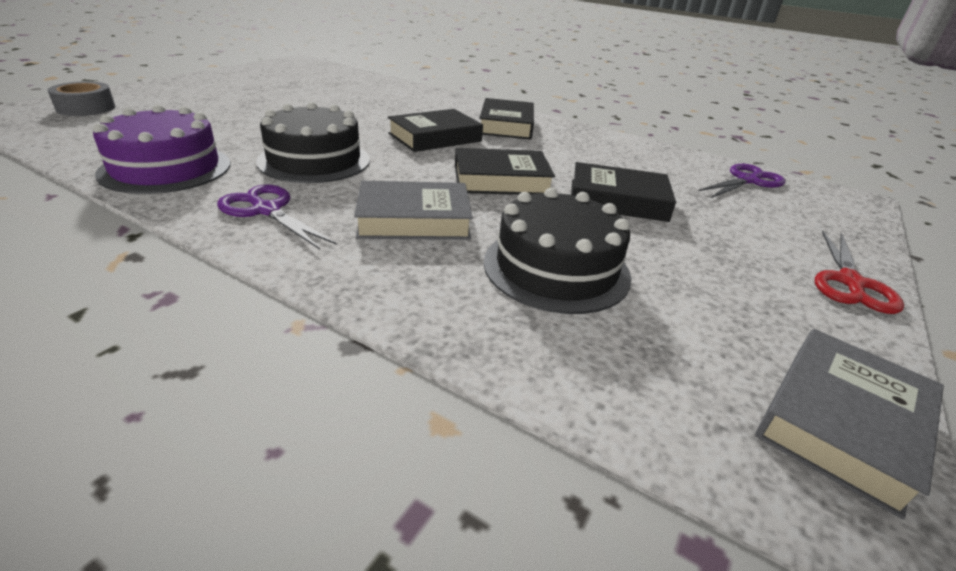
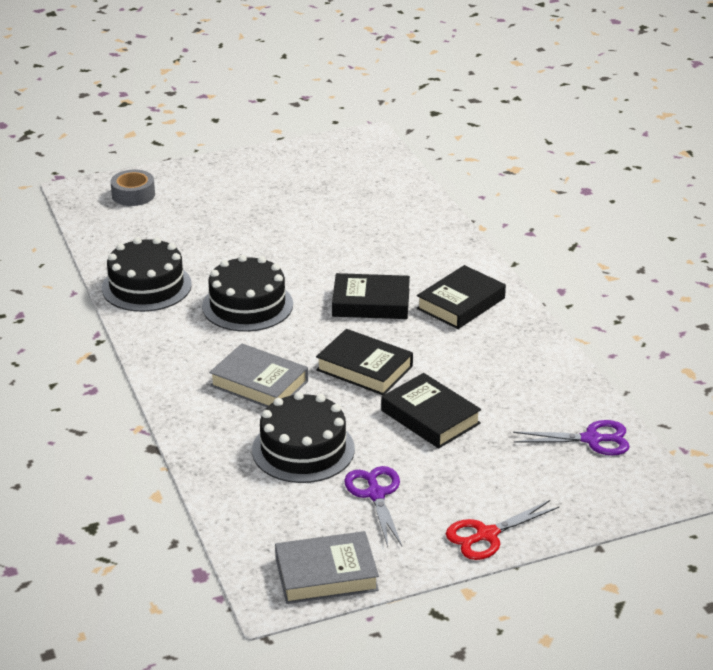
camera: 40 degrees right, 0 degrees up
(166, 168) = (146, 286): purple cake -> black cake
(266, 210) = (178, 346): purple scissors -> purple scissors (376, 494)

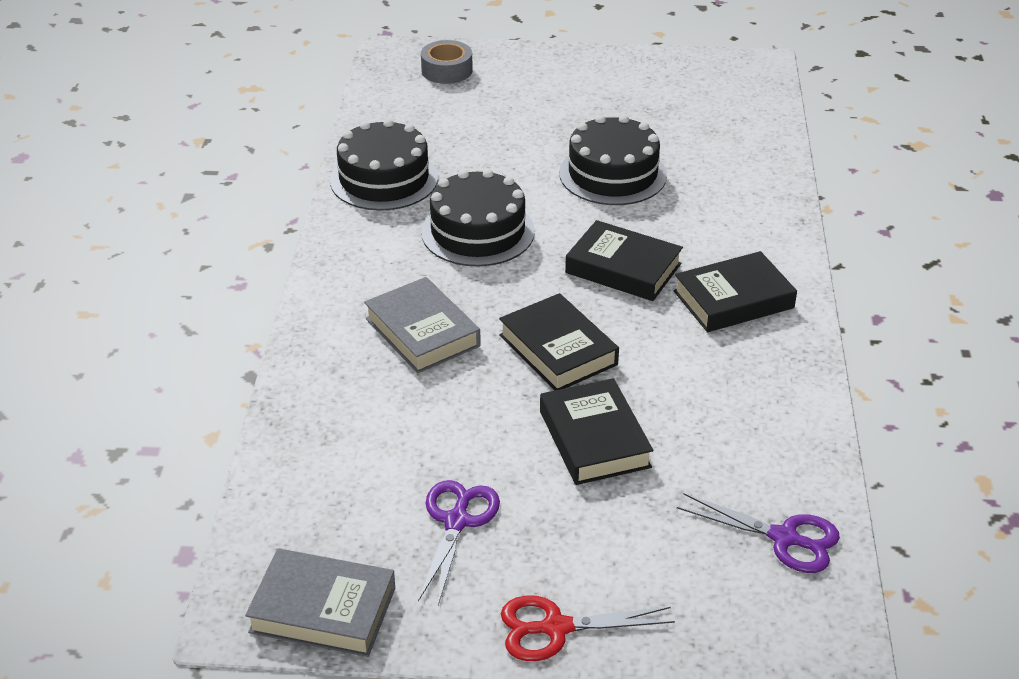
camera: 25 degrees right, 5 degrees up
(303, 449) = (413, 433): black cake -> black cake (612, 174)

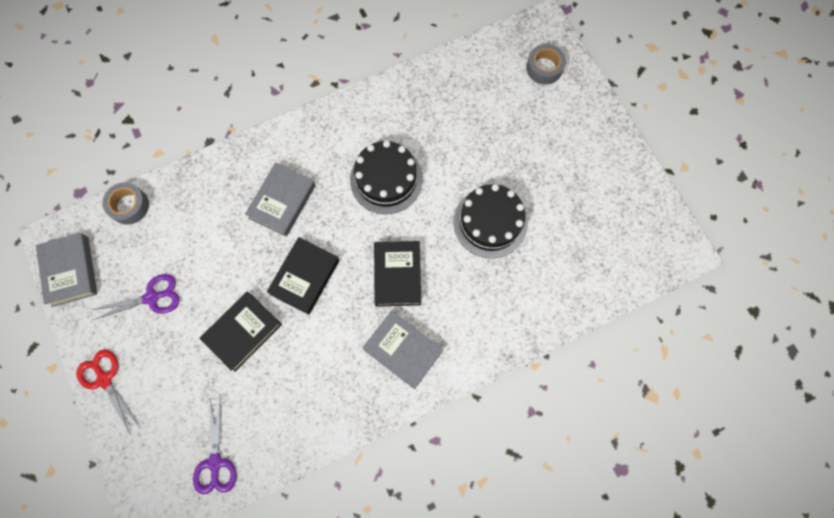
camera: 60 degrees right, 35 degrees up
(273, 496) = (129, 206): none -> grey tape
(384, 179) = (407, 102): black cake -> none
(733, 299) = (403, 350): black book -> grey book

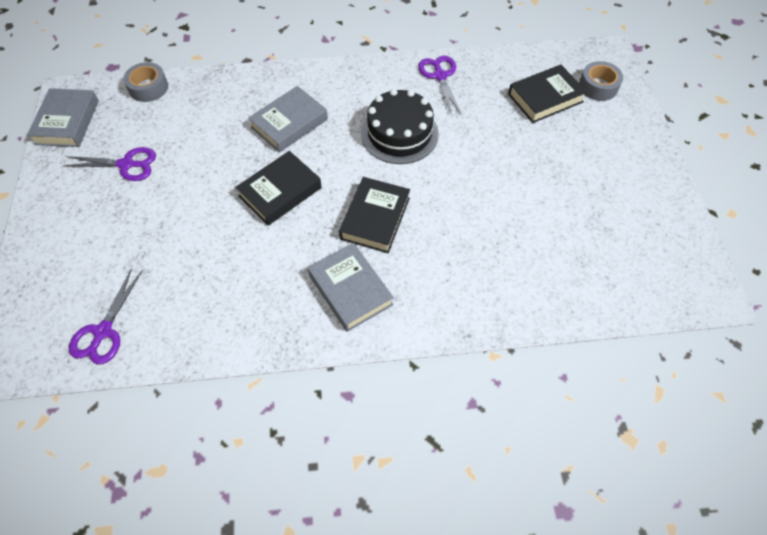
camera: 20 degrees right, 15 degrees down
(104, 379) = (43, 219): red scissors -> none
(243, 332) = (195, 220): black book -> black book (545, 98)
(400, 102) = (440, 76): none -> purple scissors
(490, 222) = (493, 200): black cake -> none

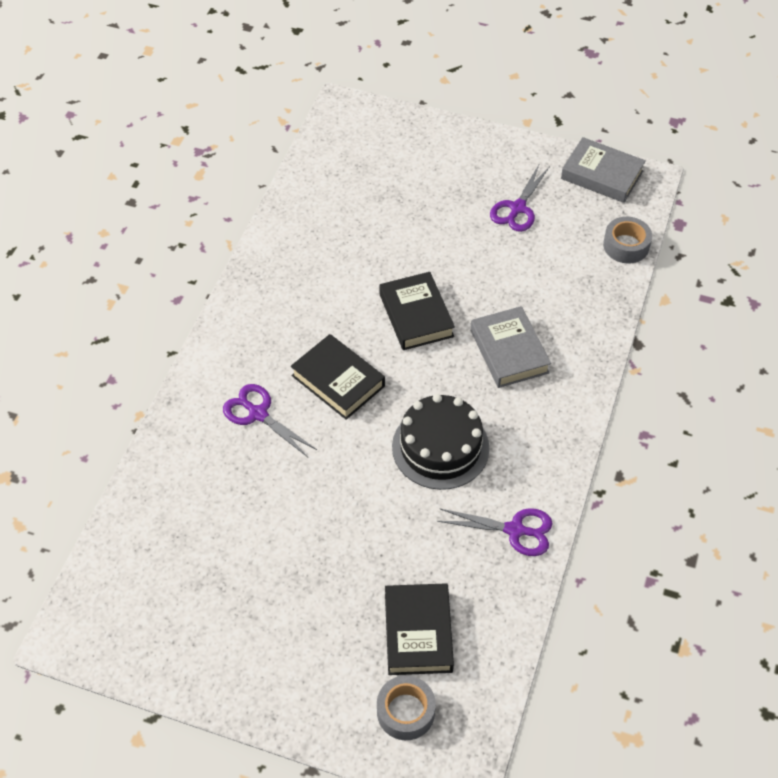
camera: 115 degrees right, 5 degrees down
(103, 332) = (335, 163): purple scissors -> purple scissors (258, 414)
(350, 290) = (270, 333): grey book -> none

